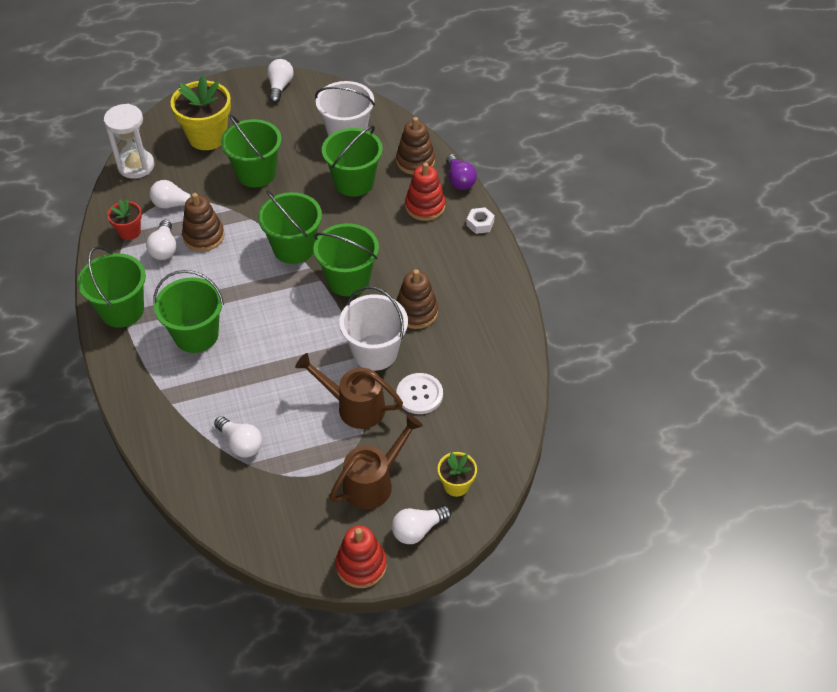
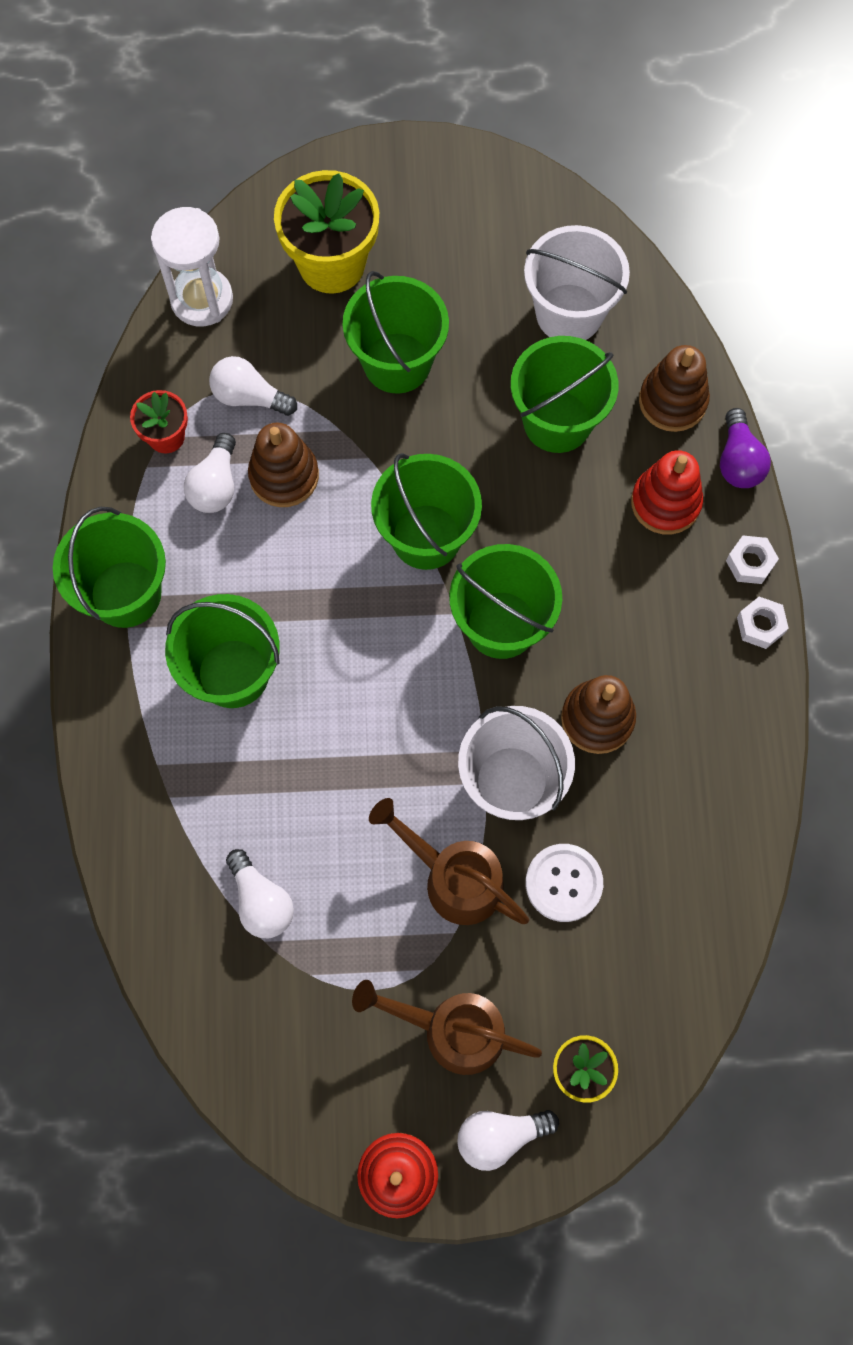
camera: 15 degrees right, 20 degrees up
(280, 87) = (477, 181): white light bulb -> none
(374, 482) = (452, 1029): brown watering can -> brown watering can turned 135 degrees counterclockwise
(494, 250) = (760, 625): none -> white nut

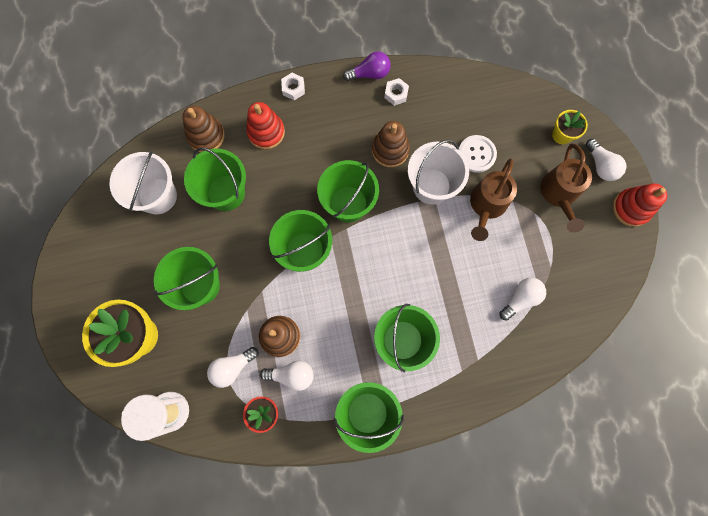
camera: 100 degrees left, 5 degrees up
(249, 397) = (232, 367): white light bulb -> white light bulb turned 45 degrees clockwise
(738, 461) = (237, 100): purple light bulb -> purple light bulb (370, 74)
(760, 625) = (326, 80): white nut -> white nut (396, 94)

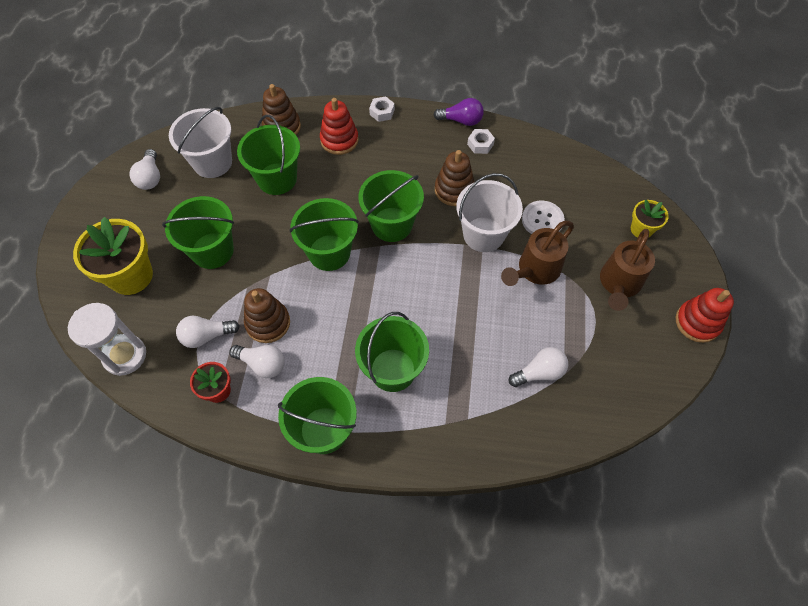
camera: 20 degrees right, 15 degrees down
(600, 166) = (675, 271): white light bulb -> white light bulb (150, 177)

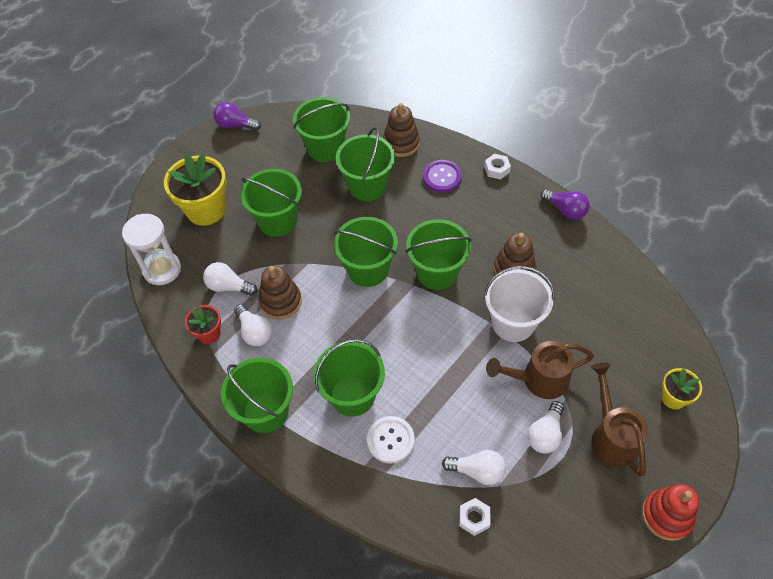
camera: 35 degrees right, 5 degrees down
(105, 181) = (235, 125): none -> purple light bulb
(150, 177) = (270, 138): white light bulb -> white light bulb (545, 434)
(212, 162) = (325, 148): white bucket -> green bucket
(339, 140) = (442, 177): red stacking toy -> purple button
(480, 144) = (568, 240): white nut -> white nut (474, 518)
(542, 220) = (578, 338): white button -> white button (390, 440)
(619, 284) = (611, 436): brown watering can -> brown watering can turned 105 degrees clockwise

